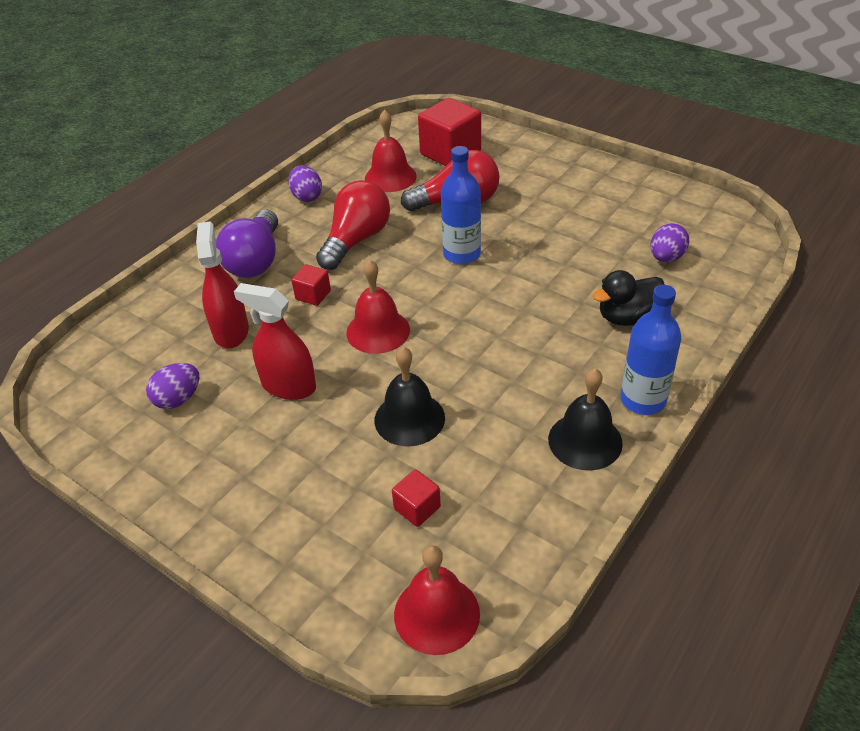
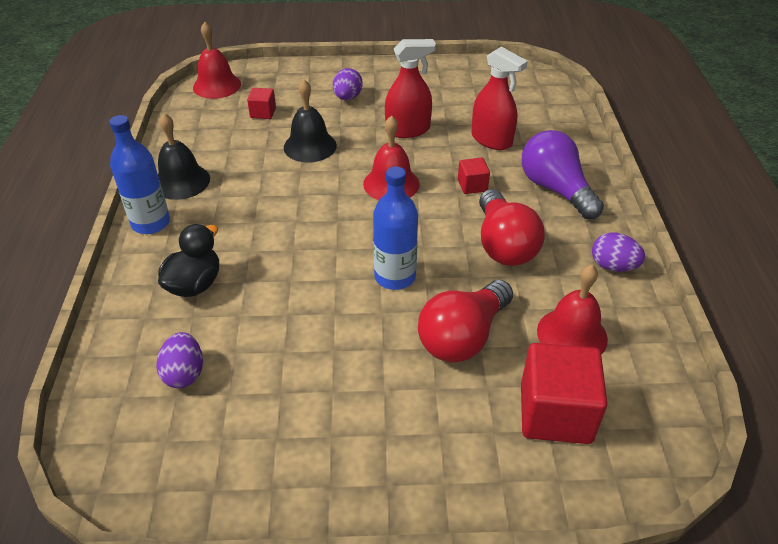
camera: 140 degrees right, 0 degrees up
(178, 399) = (463, 98): purple egg -> purple egg (347, 97)

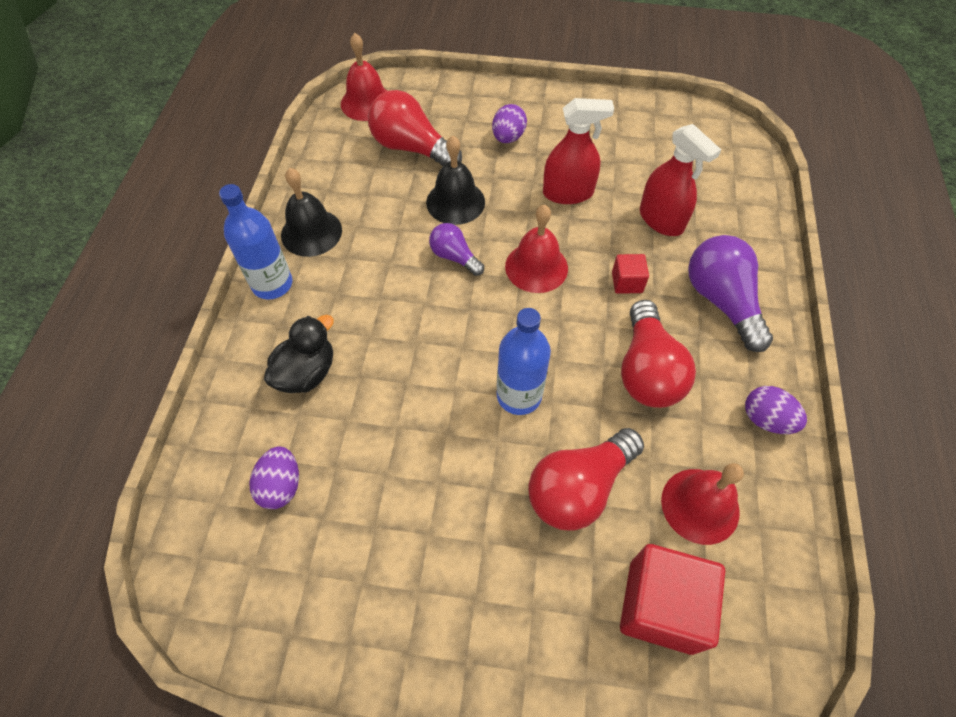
camera: 10 degrees right, 15 degrees up
(263, 113) = (411, 148): red cube -> red light bulb
(316, 184) = (454, 257): none -> purple light bulb

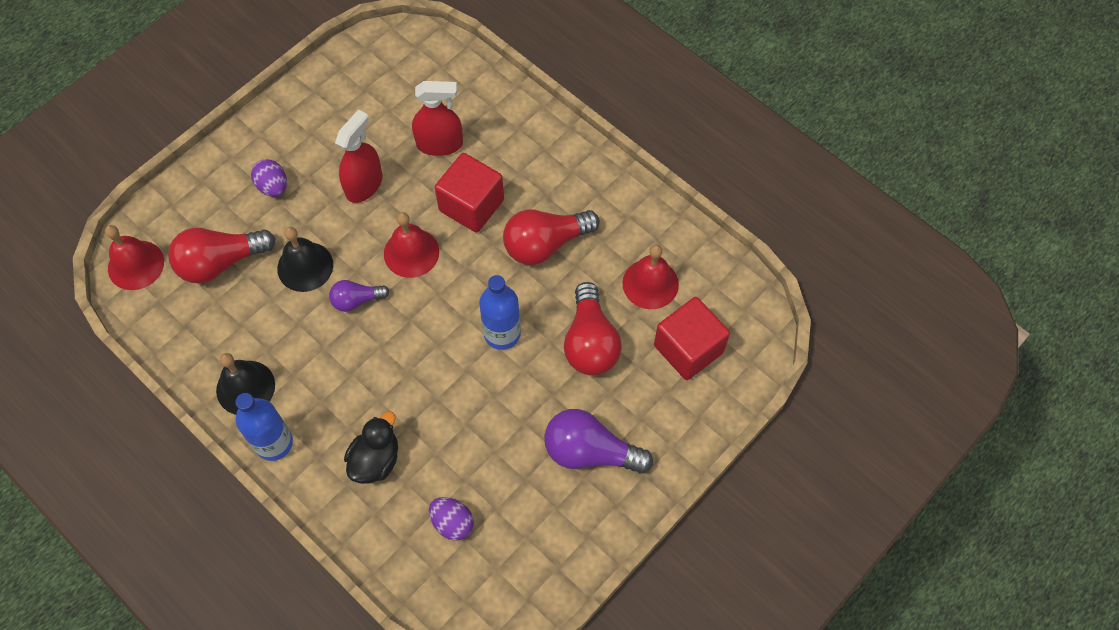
camera: 55 degrees left, 5 degrees up
(307, 373) = (375, 460): black duck -> black duck turned 45 degrees clockwise
(627, 282) = (471, 205): red cube -> red cube, size x2.02
(647, 371) = (545, 244): red light bulb -> red light bulb turned 120 degrees clockwise
(721, 301) = (532, 161): purple light bulb -> purple light bulb (590, 452)
(766, 419) = (628, 204): purple egg -> none

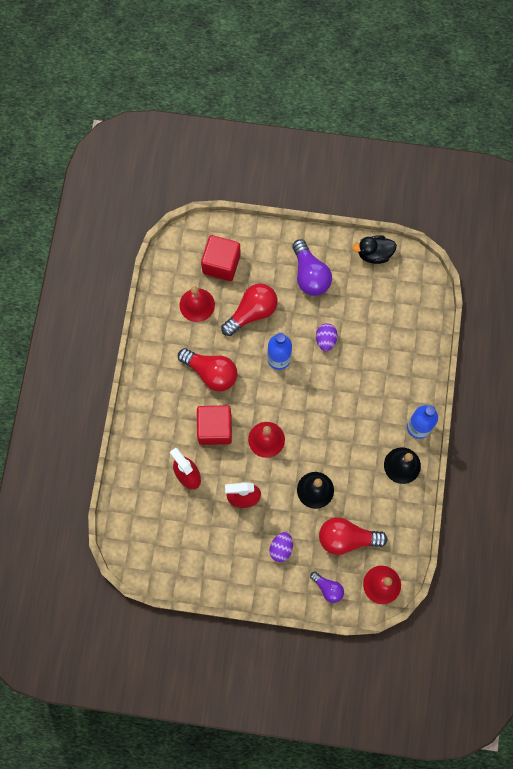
camera: 125 degrees left, 10 degrees up
(220, 262) = (346, 538): red light bulb -> red light bulb turned 150 degrees clockwise
(356, 300) = (314, 447): purple light bulb -> purple light bulb (328, 588)
(375, 460) = (389, 371): black duck -> black duck (374, 254)
(452, 523) = (391, 314): purple egg -> purple egg (325, 340)

